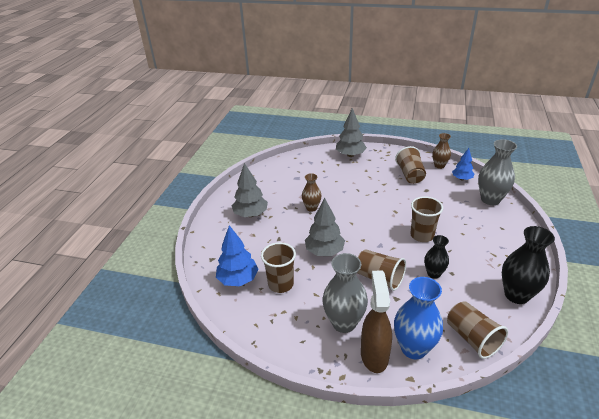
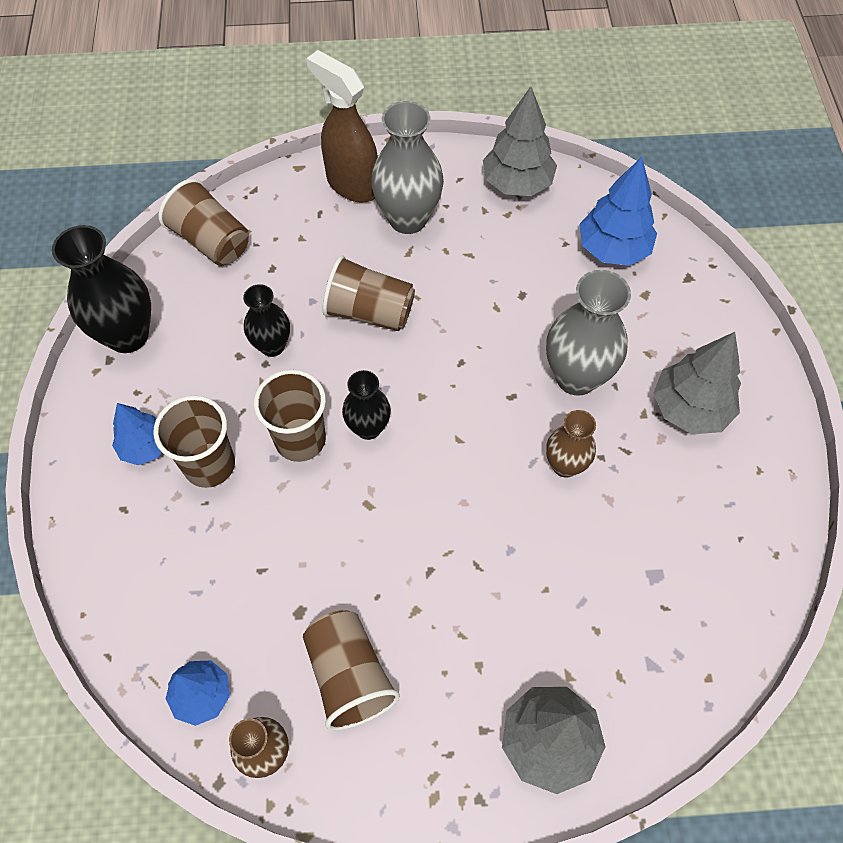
camera: 160 degrees right, 25 degrees up
(281, 284) = (536, 258): brown cup -> brown cup (209, 465)
(324, 251) = (487, 346): grey tree -> grey tree (517, 183)
(374, 355) = (352, 184): brown spray bottle -> brown spray bottle turned 150 degrees clockwise
(390, 233) = (368, 428): none -> black vase
(413, 348) = (297, 206): blue vase -> none
(490, 199) = (134, 613): grey vase -> grey vase (576, 377)
(496, 246) = (145, 446): none -> blue tree

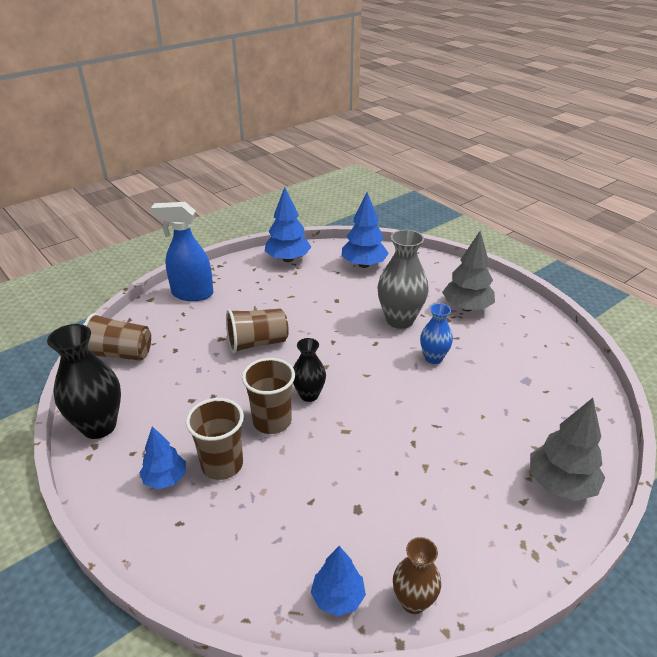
camera: 35 degrees left, 25 degrees down
(272, 346) = (210, 385): black vase -> none
(349, 675) = (421, 523): brown cup -> none
(352, 184) = (192, 294): brown spray bottle -> blue spray bottle
(408, 219) = (240, 295): grey vase -> none
(517, 183) = (288, 259): grey tree -> blue tree
(565, 465) = (433, 358): brown vase -> blue vase

